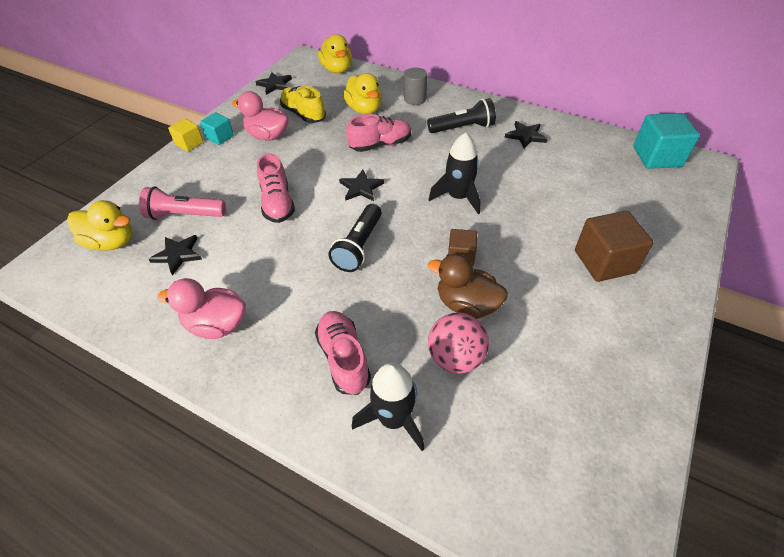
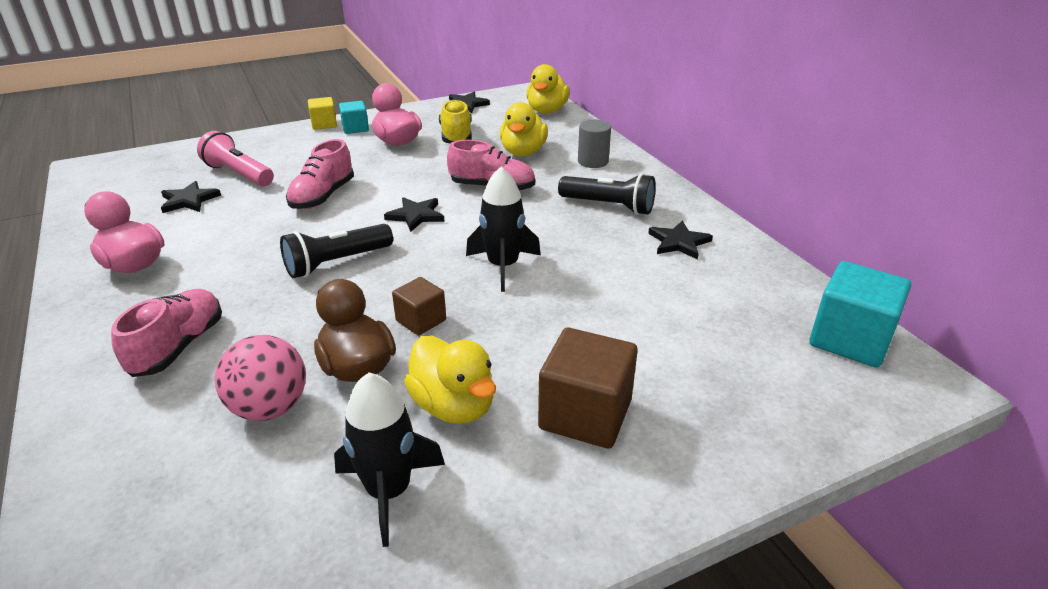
camera: 35 degrees right, 15 degrees down
(111, 242) = (161, 171): yellow duck -> yellow duck (453, 406)
(393, 419) = (135, 423): black rocket -> black rocket (389, 492)

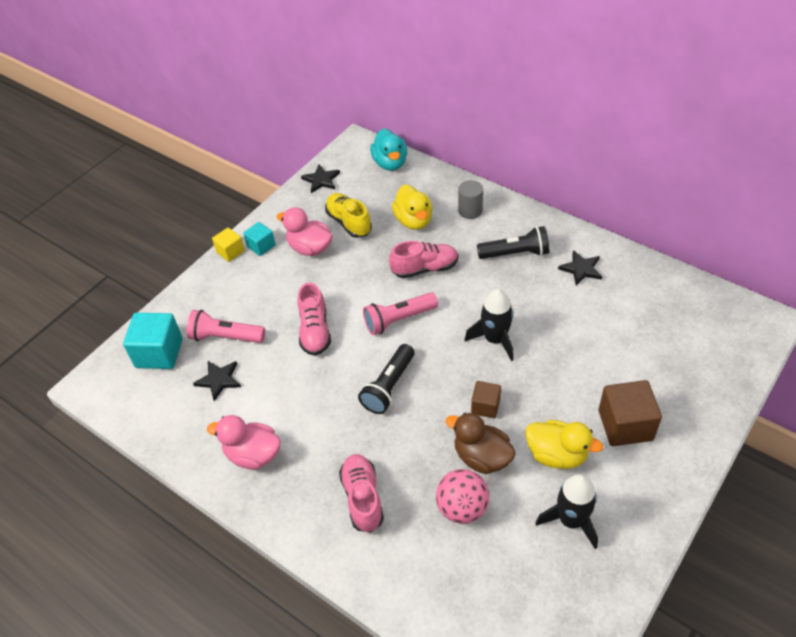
camera: 25 degrees left, 15 degrees up
(416, 216) = (398, 320): black star -> pink flashlight
(547, 110) = (390, 163): yellow duck -> turquoise duck
(850, 340) = (717, 307): turquoise cube -> turquoise cube (159, 353)

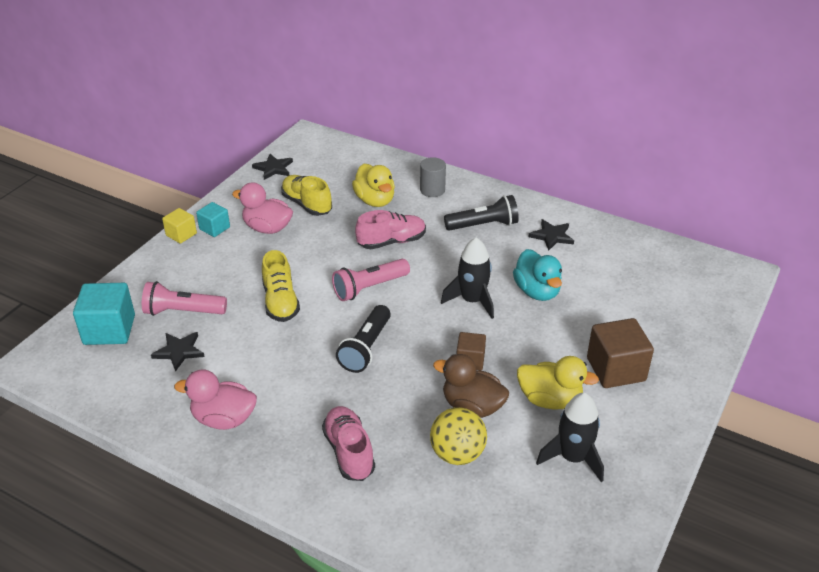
camera: 10 degrees left, 10 degrees down
(315, 331) = (280, 302): pink shoe -> yellow shoe
(390, 163) = (344, 152): turquoise duck -> turquoise duck (537, 291)
(462, 508) = (457, 454): pink ball -> yellow ball

